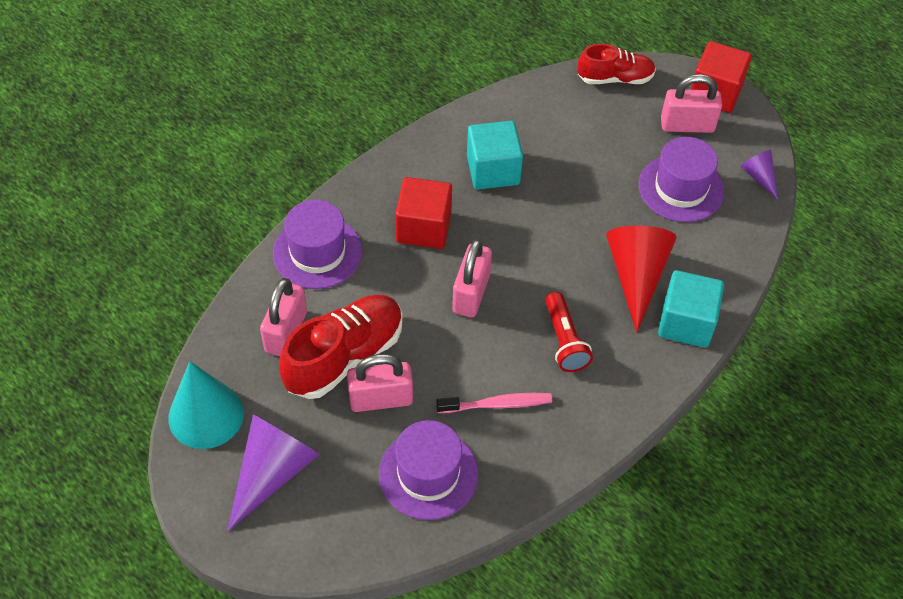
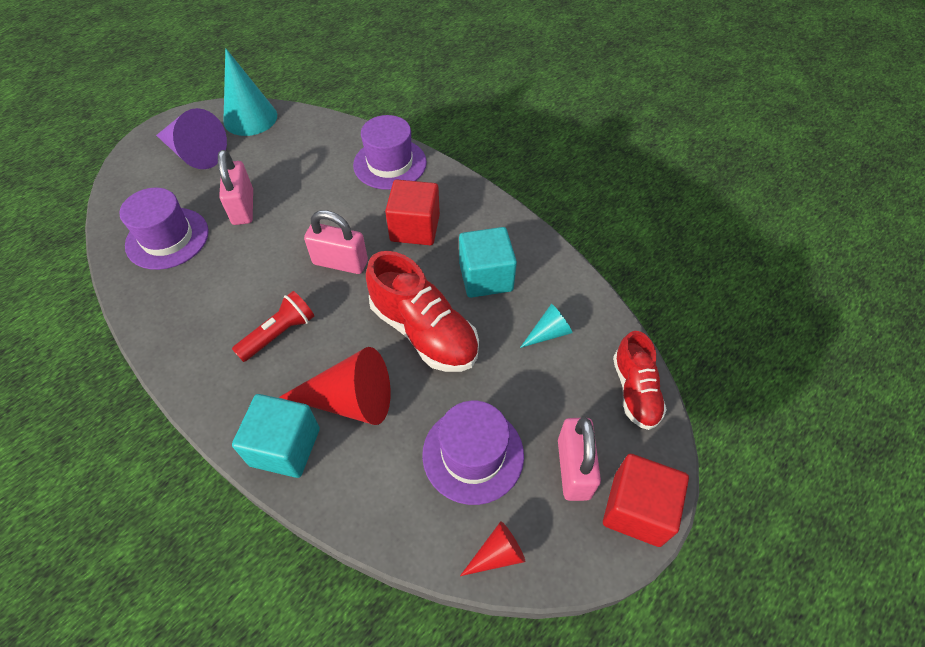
camera: 90 degrees right, 0 degrees up
(286, 332) = (314, 151): pink padlock -> none
(344, 356) = (287, 184): red shoe -> red shoe (424, 331)
(497, 404) = (221, 282): pink toothbrush -> none
(558, 128) = (548, 333): none -> turquoise cone
(564, 341) = (279, 334): red flashlight -> red flashlight turned 150 degrees clockwise
(759, 177) = (497, 554): purple cone -> red cone

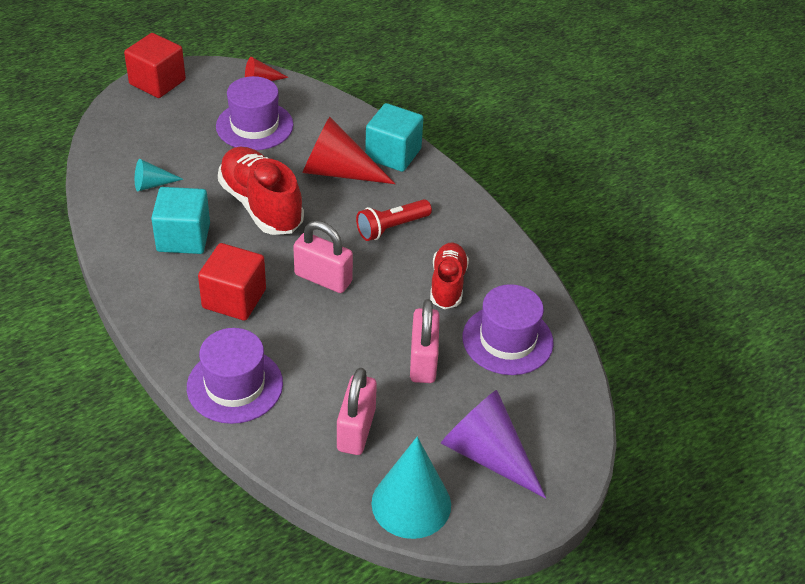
camera: 170 degrees left, 10 degrees down
(573, 468) = (186, 106): pink padlock -> pink padlock (356, 430)
(635, 391) = (109, 136): red shoe -> red shoe (447, 284)

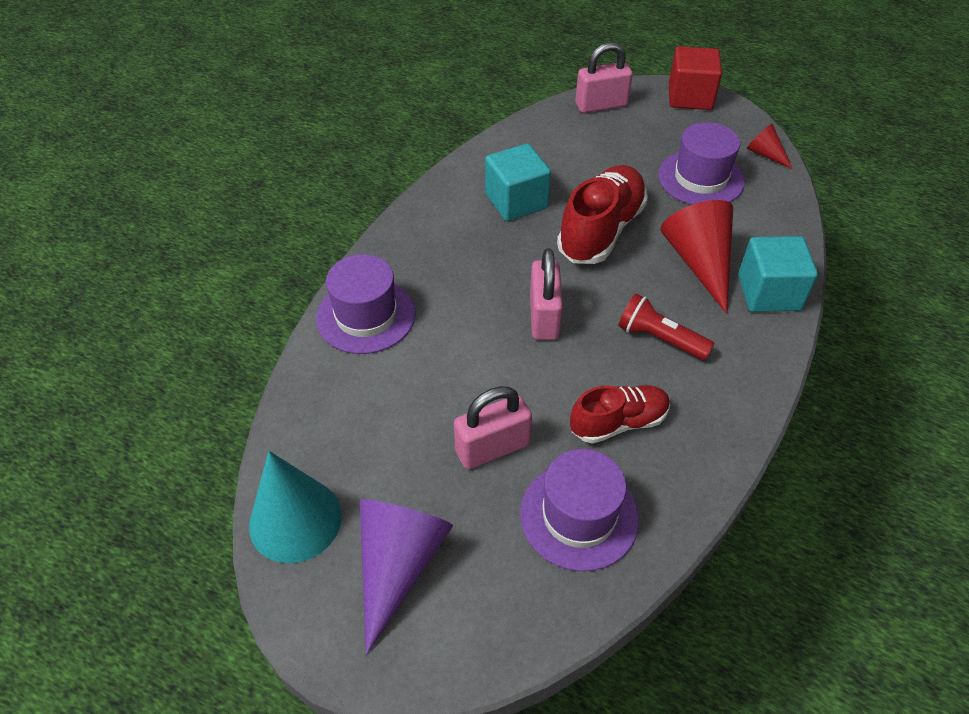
camera: 65 degrees right, 5 degrees up
(152, 184) = (563, 153): turquoise cone -> none
(234, 298) = (469, 267): red cube -> none
(356, 430) = (365, 430): pink padlock -> pink padlock (601, 105)

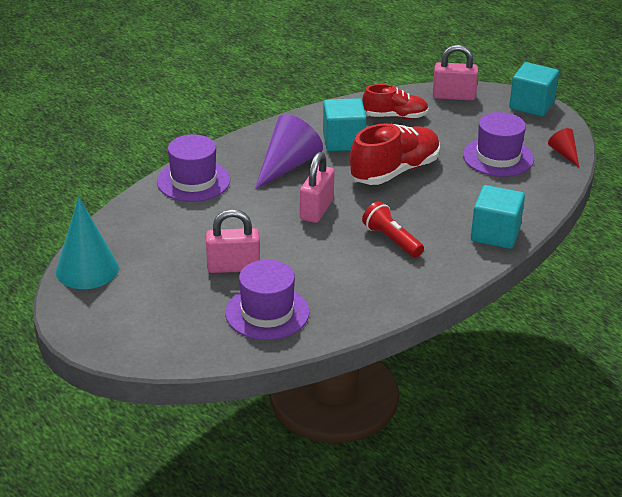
camera: 20 degrees right, 15 degrees down
(398, 565) = (137, 305): purple cone -> purple cone (287, 165)
(618, 422) = (328, 275): red shoe -> red shoe (395, 116)
(690, 97) = (531, 105): red cube -> turquoise cube
(699, 262) = (456, 205): red cone -> none

